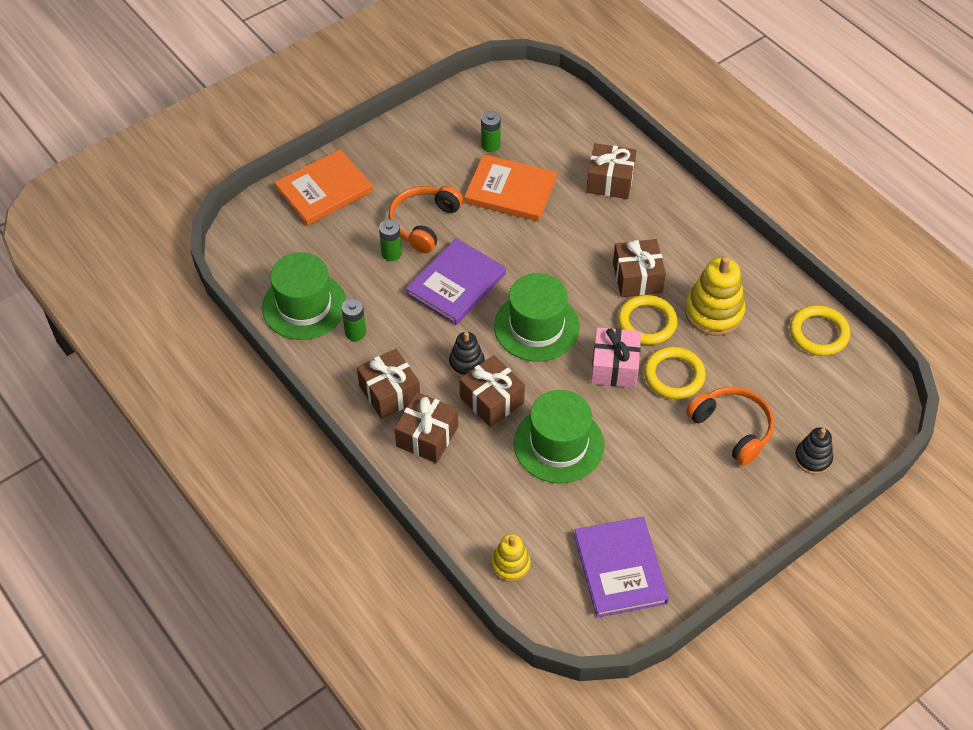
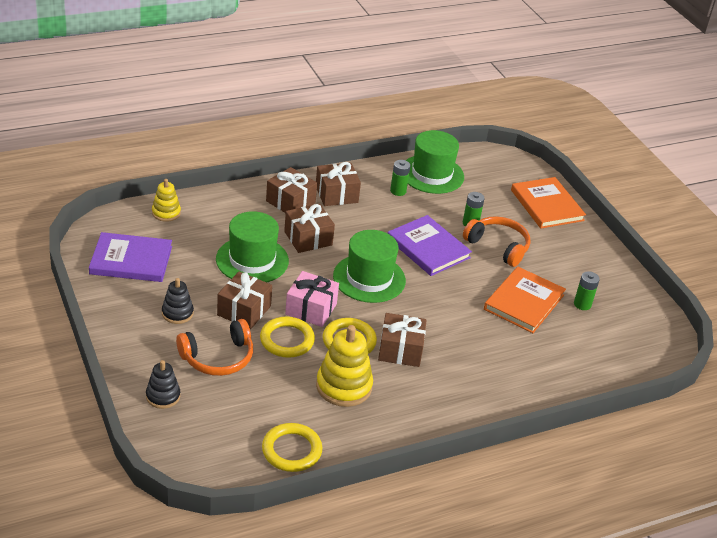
camera: 100 degrees right, 15 degrees down
(466, 363) = (347, 235): black stacking toy -> black stacking toy (177, 313)
(610, 181) = (522, 367): brown gift -> brown gift (244, 310)

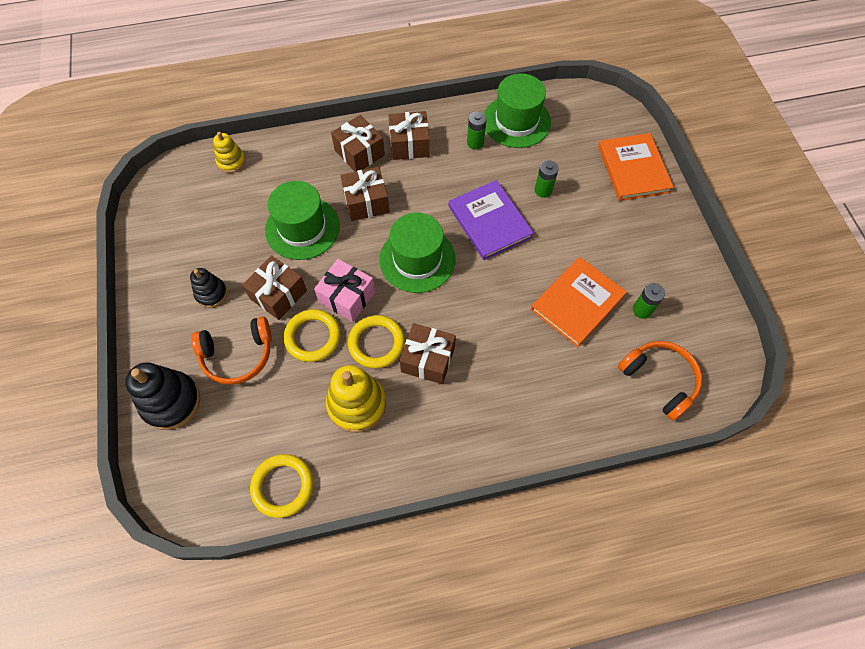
camera: 15 degrees right, 25 degrees up
(131, 260) = (182, 221): purple book -> none
(163, 396) = (171, 402): black stacking toy -> black stacking toy, size x1.70
(498, 246) = (566, 223): orange headphones -> orange headphones (659, 380)

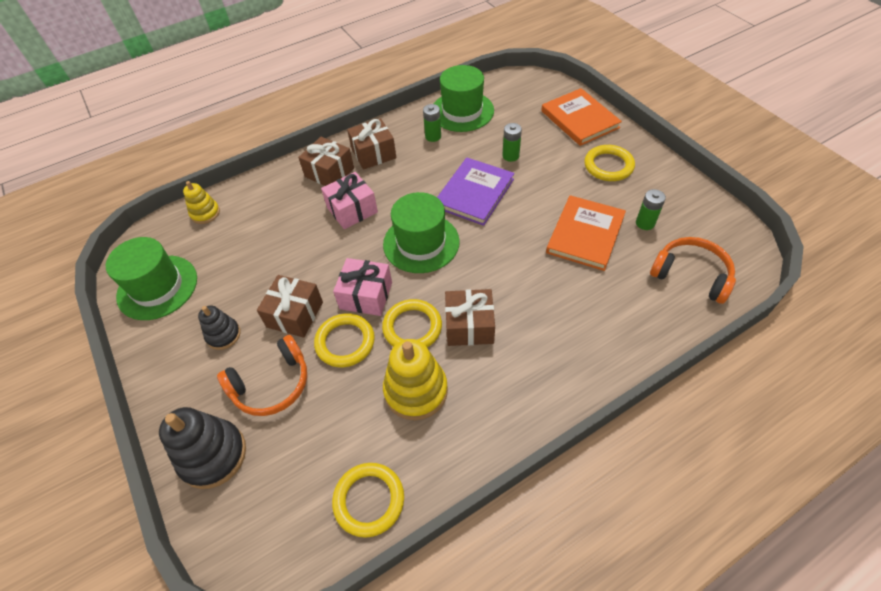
camera: 15 degrees left, 10 degrees down
(302, 228) = (297, 249): green hat -> green hat (157, 287)
(366, 202) = (352, 210): brown gift -> pink gift
(489, 222) = (474, 193): purple book -> purple book turned 75 degrees clockwise
(637, 234) = (608, 166): none -> yellow ring

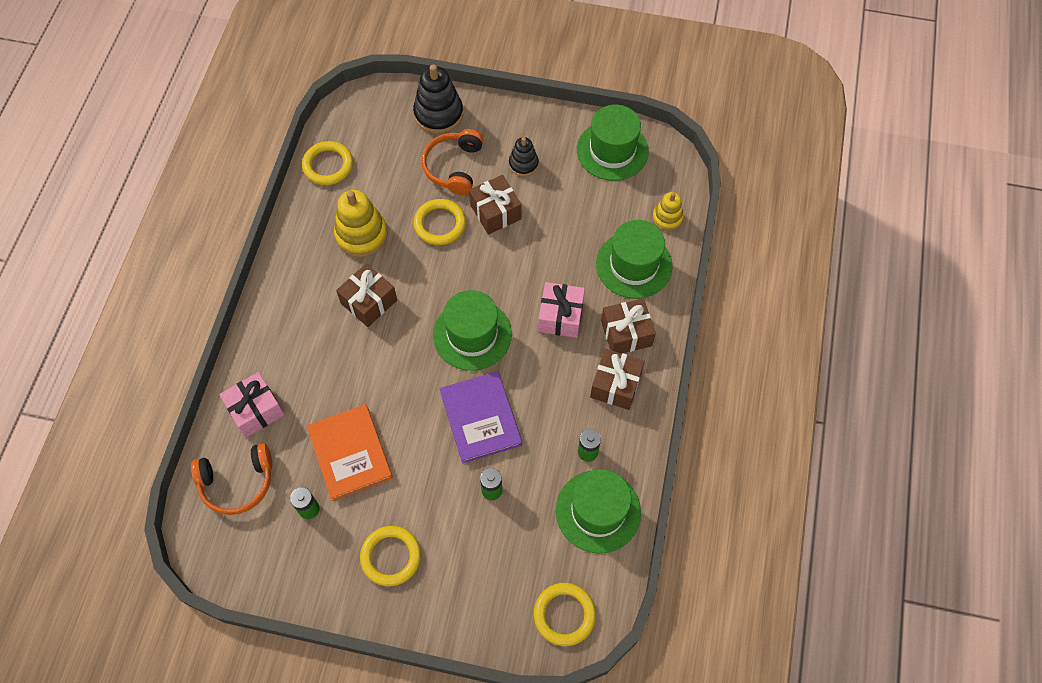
camera: 130 degrees right, 10 degrees up
(267, 203) = (634, 265): none -> green hat
(366, 295) = (464, 263): pink gift -> pink gift (256, 410)
(412, 327) = (406, 269): yellow ring -> yellow ring (564, 615)
(579, 119) = (471, 605): orange book -> none

